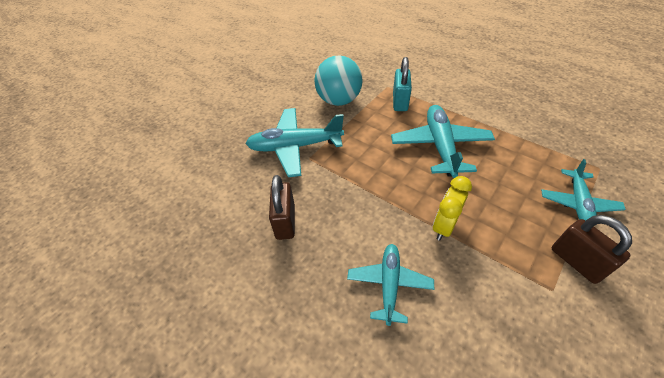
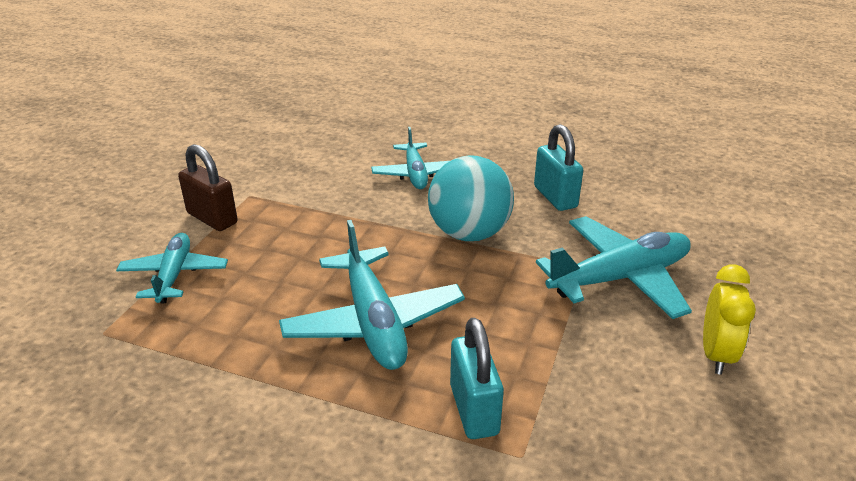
camera: 160 degrees right, 15 degrees down
(285, 222) = (555, 197): brown padlock -> turquoise padlock
(338, 100) = (612, 386): turquoise ball -> turquoise ball (469, 233)
(444, 226) = (362, 223): yellow clock -> yellow clock (716, 354)

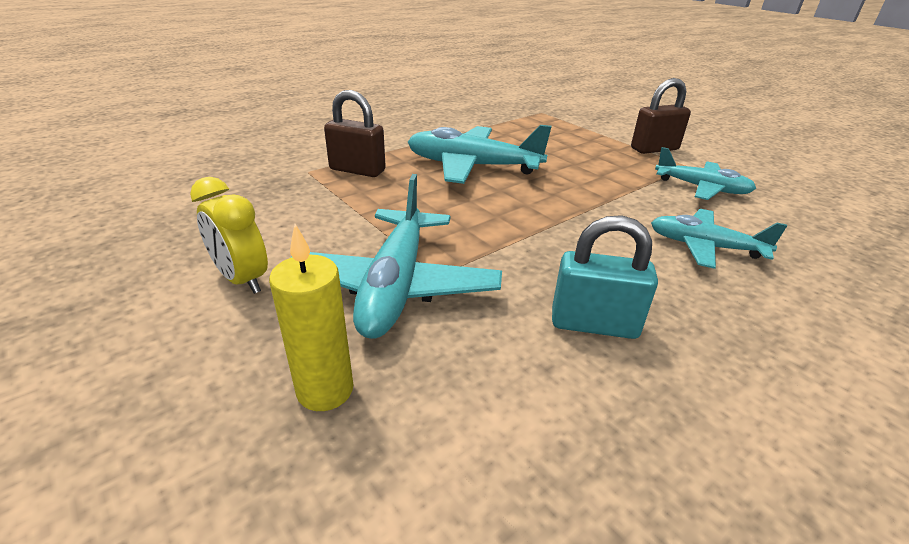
camera: 120 degrees right, 0 degrees up
(174, 275) = (584, 130): turquoise plane -> turquoise plane (701, 188)
(469, 233) = (553, 235): turquoise ball -> none
(474, 409) = (357, 170): turquoise padlock -> brown padlock
(721, 261) = (325, 390): none -> yellow candle

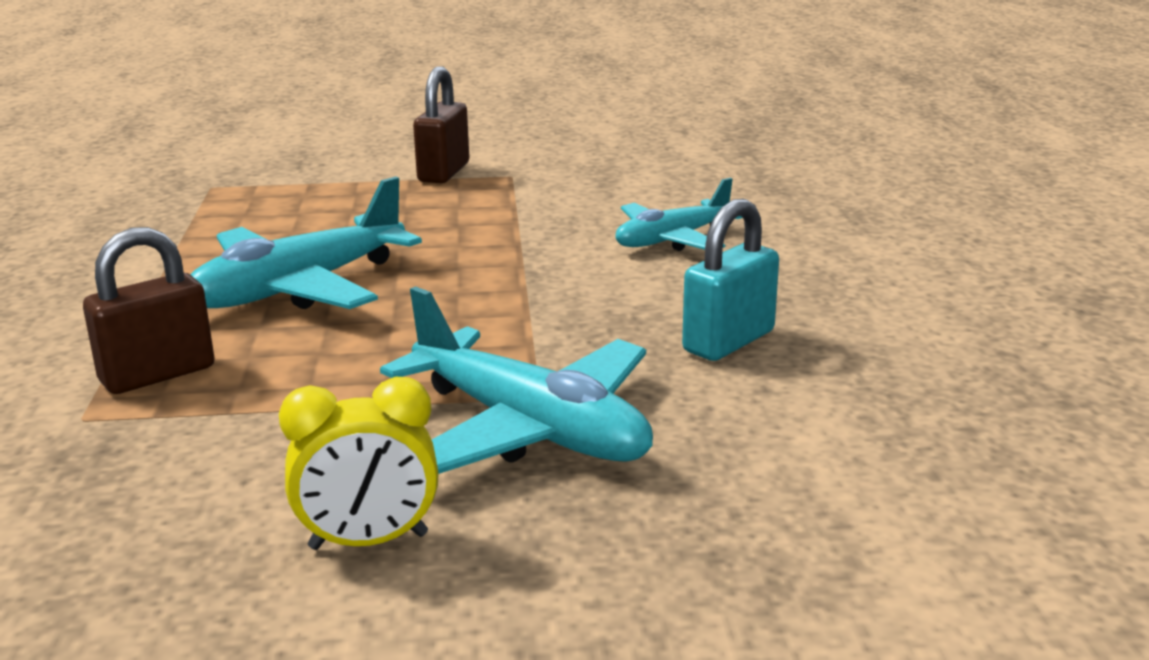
camera: 55 degrees left, 10 degrees down
(325, 390) = (678, 522): yellow candle -> none
(701, 188) = (567, 191): turquoise plane -> none

